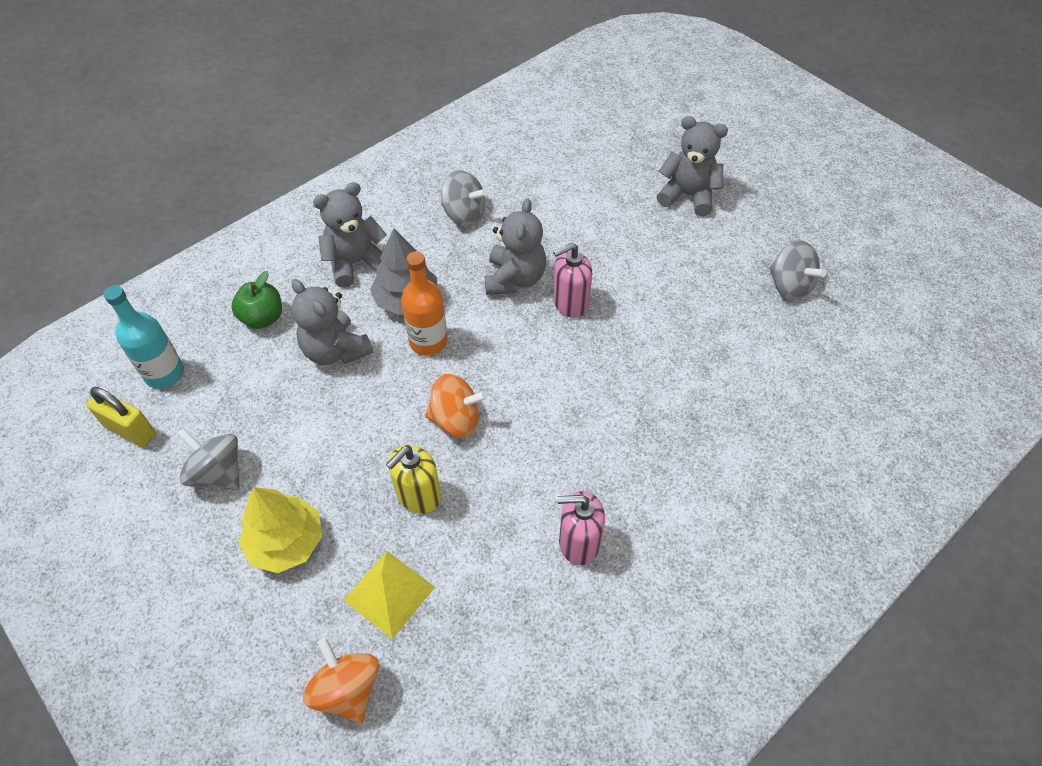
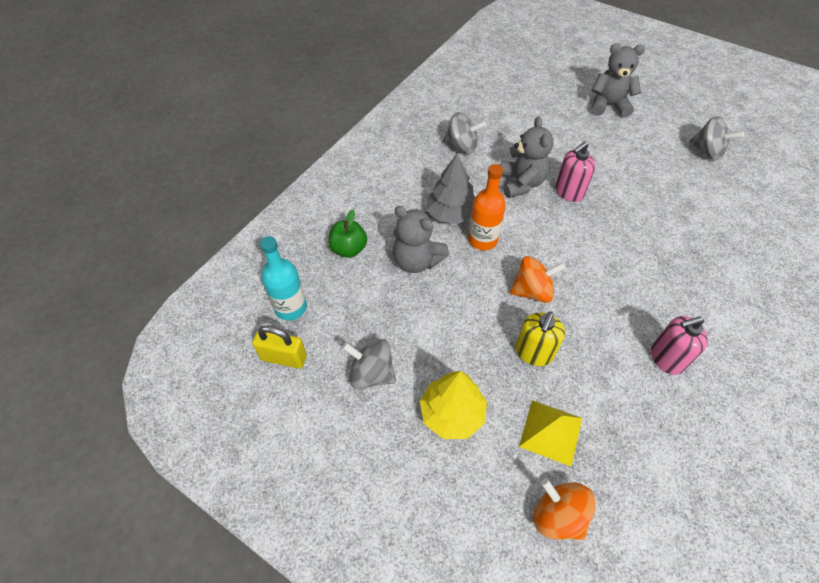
camera: 15 degrees left, 0 degrees up
(355, 263) = (400, 195): grey teddy bear -> none

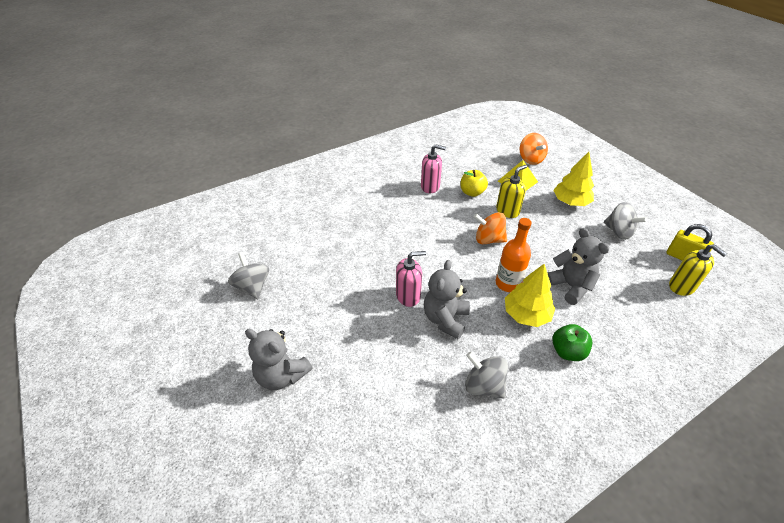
camera: 155 degrees left, 10 degrees down
(291, 307) = (681, 286): turquoise bottle -> yellow soap dispenser
(349, 249) = (630, 315): green apple -> green apple (567, 351)
(451, 213) = (526, 314): grey tree -> yellow tree
(602, 371) = (472, 192): none -> yellow apple

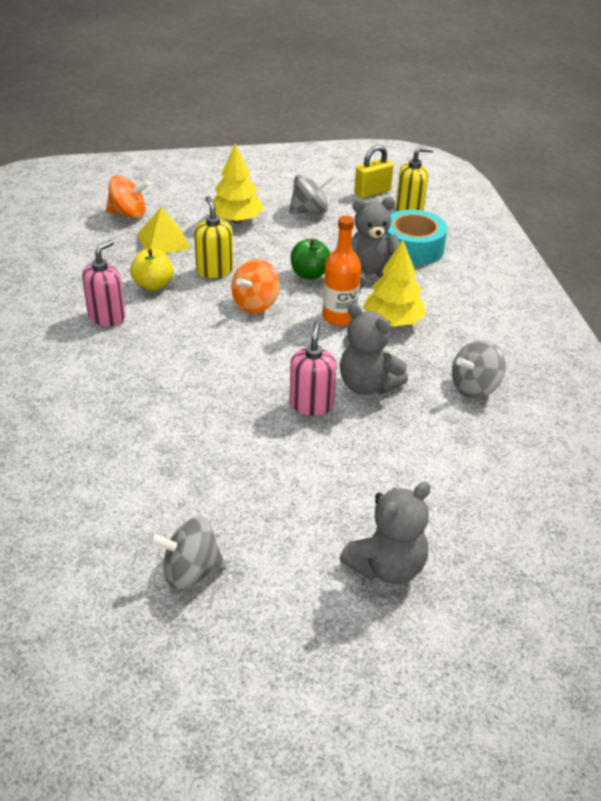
camera: 70 degrees left, 5 degrees down
(567, 351) = (455, 313): green apple -> green apple (310, 274)
(631, 302) = (412, 248): none -> turquoise tape

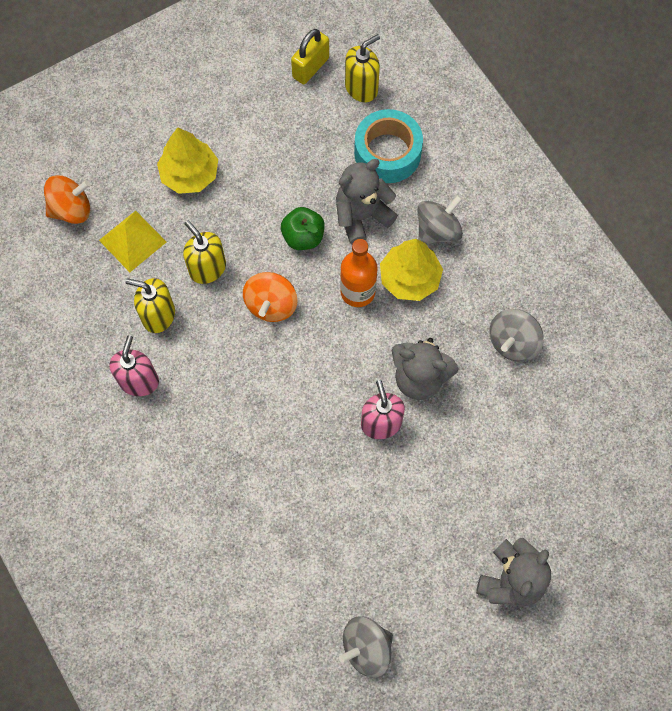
camera: 20 degrees left, 30 degrees up
(153, 285) = (158, 315): yellow apple -> yellow soap dispenser
(309, 211) = (259, 128): grey spinning top -> grey spinning top (437, 231)

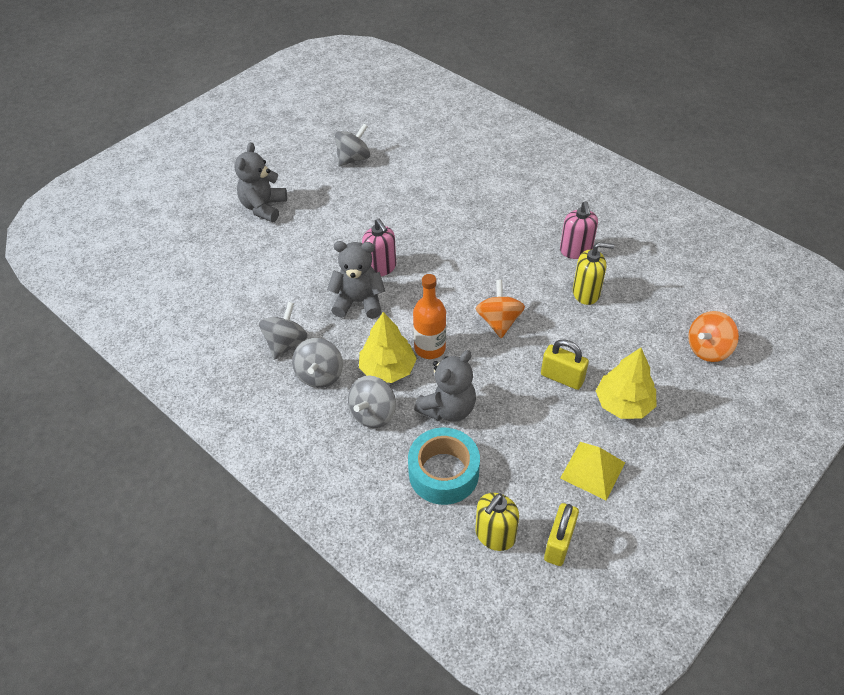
camera: 165 degrees right, 20 degrees down
(132, 241) = (640, 338): yellow pyramid -> yellow pyramid (592, 470)
(207, 268) = (565, 334): yellow soap dispenser -> none
(235, 218) = (562, 377): none -> yellow padlock
(303, 237) = (494, 378): green apple -> none
(482, 291) = (320, 375): none -> grey spinning top

